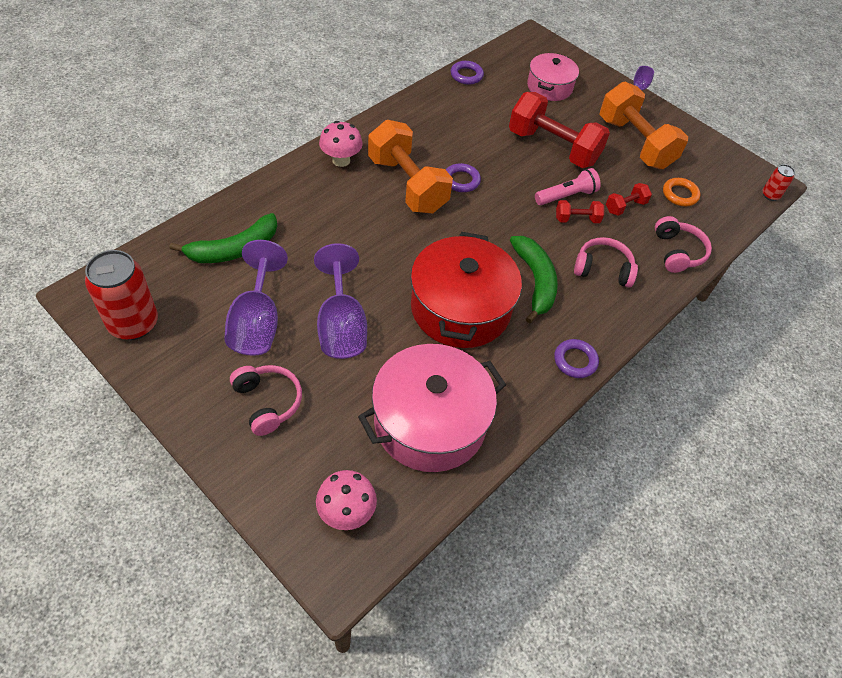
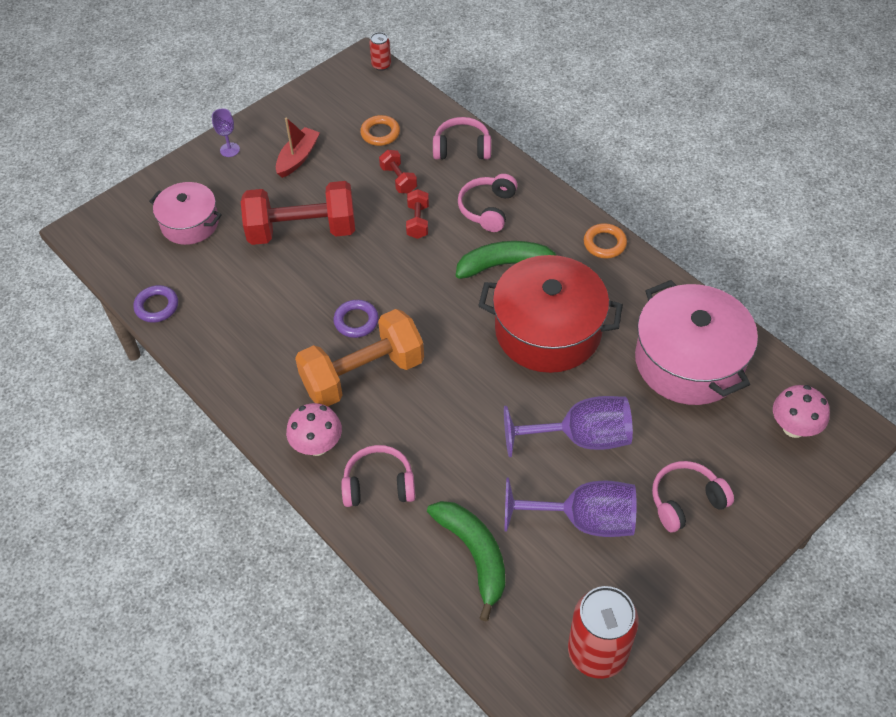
camera: 80 degrees left, 0 degrees up
(303, 194) = (379, 485): none -> pink headphones
(553, 147) = (302, 231): red dumbbell -> red dumbbell turned 45 degrees clockwise
(566, 196) = (382, 227): pink flashlight -> none
(575, 361) = (604, 243): purple ring -> orange ring
(635, 143) = (298, 158): orange dumbbell -> red boat

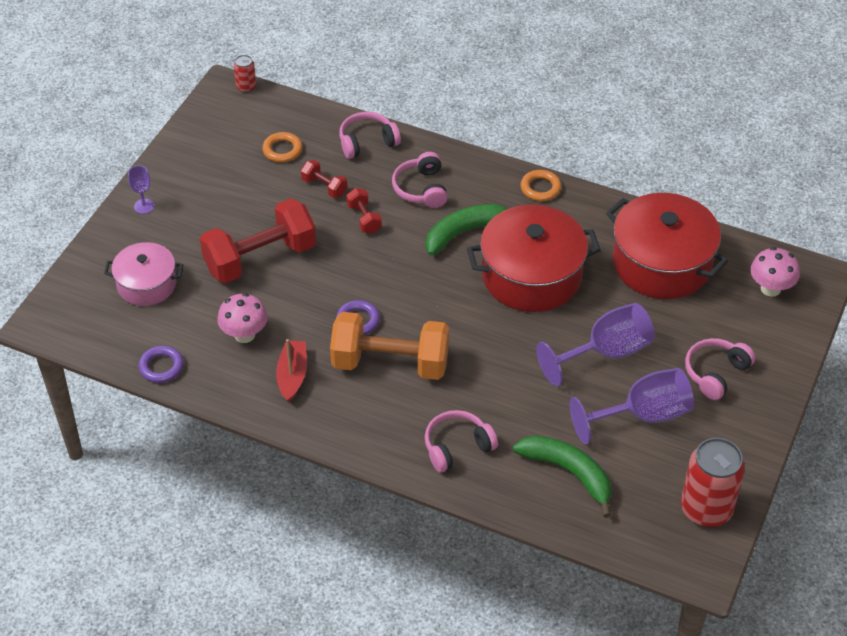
camera: 25 degrees left, 5 degrees down
(298, 158) = (216, 194): red boat -> red boat (292, 375)
(317, 445) = (384, 434): pink mushroom -> pink mushroom (244, 335)
(363, 374) = (390, 363): orange dumbbell -> orange dumbbell turned 60 degrees clockwise
(689, 361) = (661, 263): pink pot -> red pot

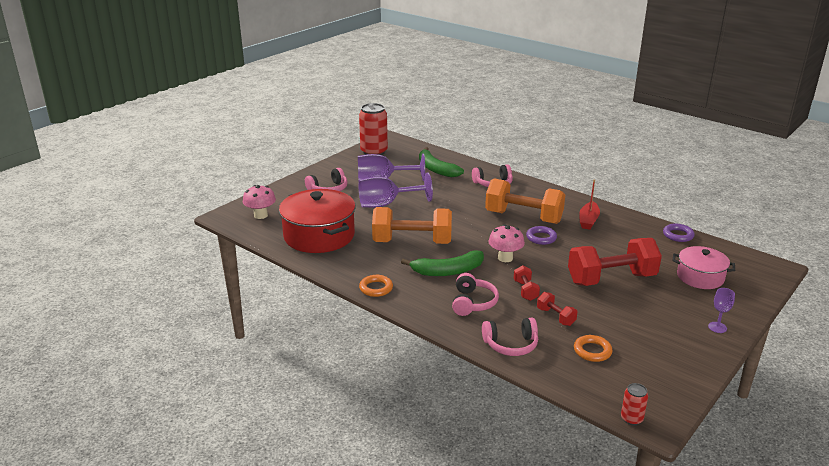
camera: 165 degrees left, 20 degrees down
(244, 335) = (621, 242): pink mushroom -> pink mushroom (505, 258)
(531, 275) = (412, 242): red pot -> orange dumbbell

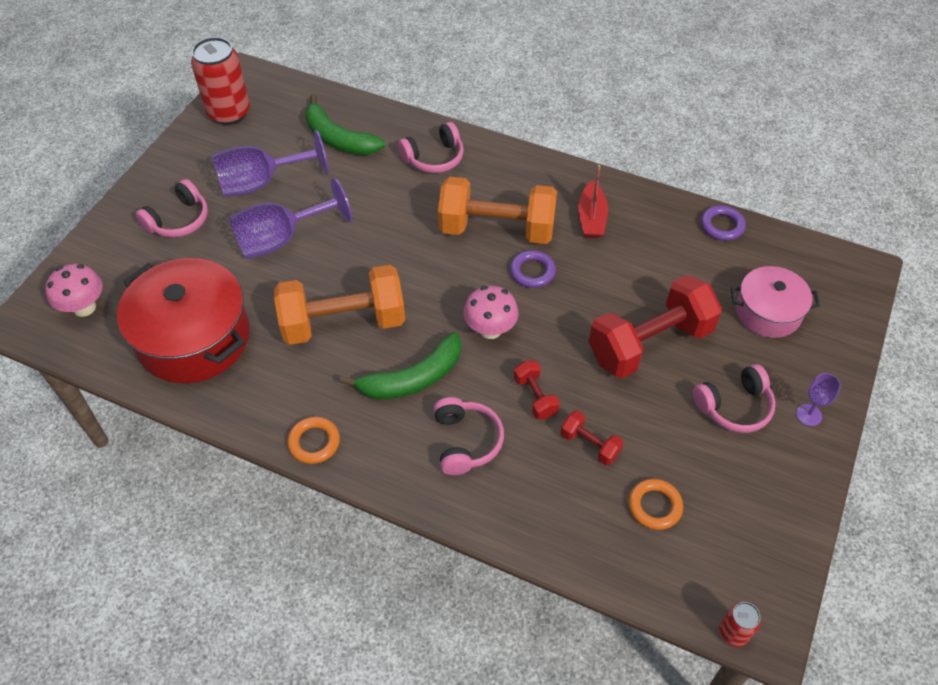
camera: 15 degrees left, 25 degrees up
(511, 345) = (540, 521): pink headphones -> pink headphones (734, 406)

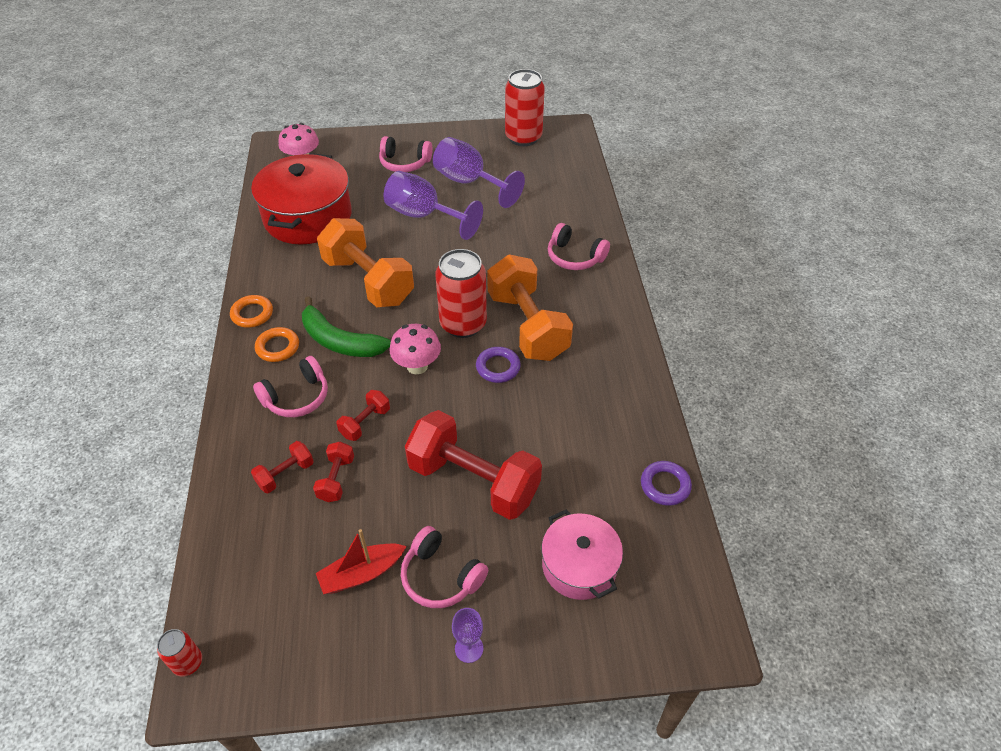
camera: 60 degrees right, 5 degrees down
(338, 138) = (547, 198): green banana -> none
(460, 273) = (463, 324): none -> red can
(560, 484) = (285, 474): none -> red dumbbell
(591, 218) = (592, 382): red boat -> red boat (361, 573)
(654, 506) = (295, 551): orange ring -> orange ring (278, 347)

